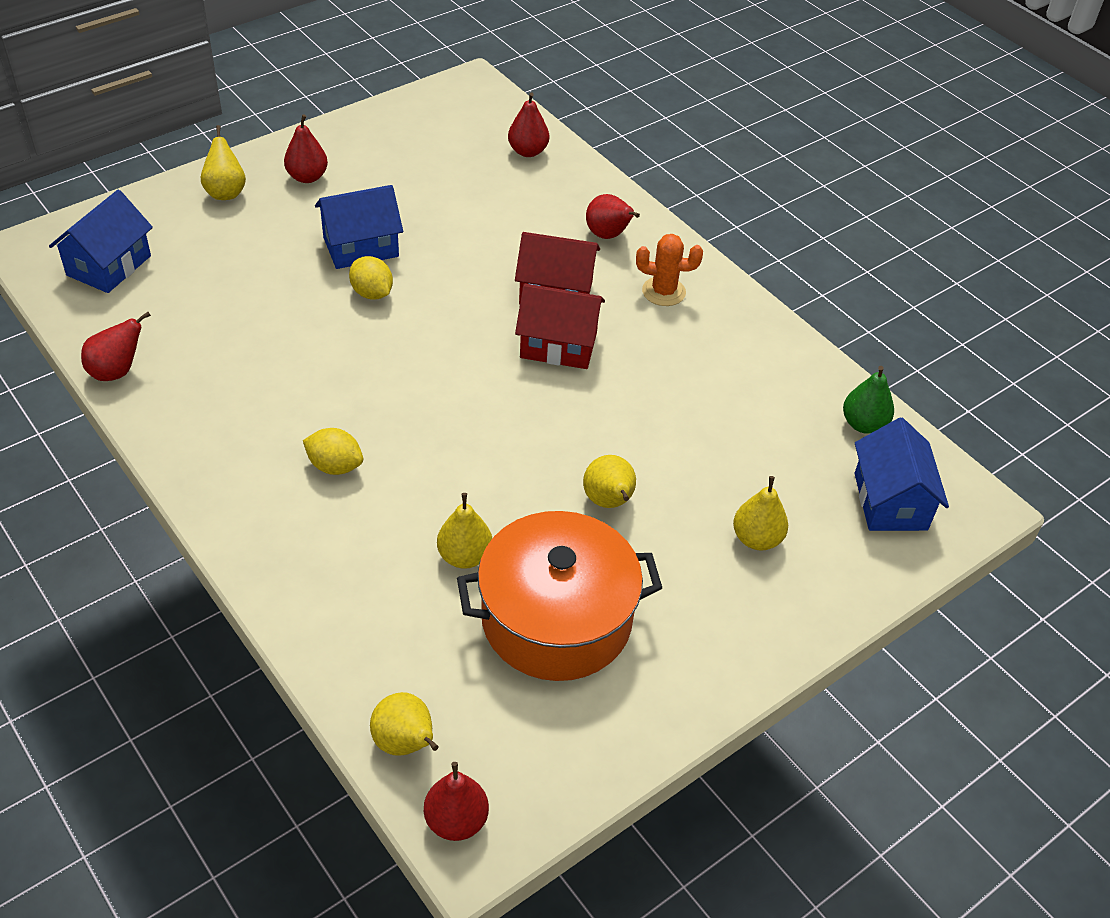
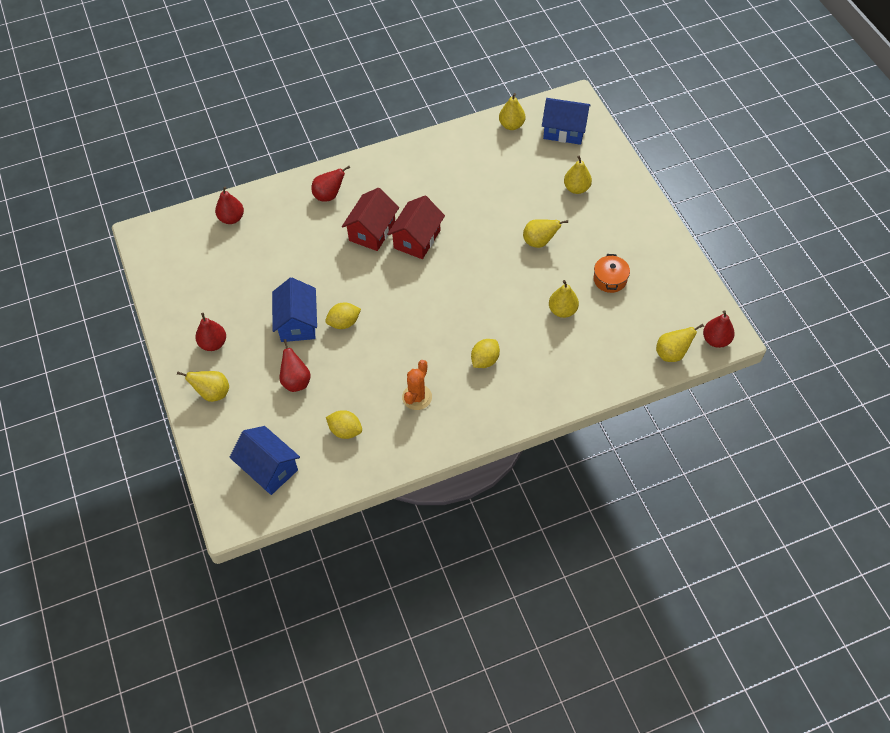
camera: 70 degrees left, 10 degrees up
(117, 371) = (376, 467): red pear -> red pear (296, 381)
(178, 328) = (345, 431): none -> yellow lemon
(556, 619) = (610, 279): orange pot -> orange pot, size x0.44
(663, 292) = (387, 181): orange cactus -> orange cactus (417, 397)
(863, 424) = (511, 125): green pear -> yellow pear

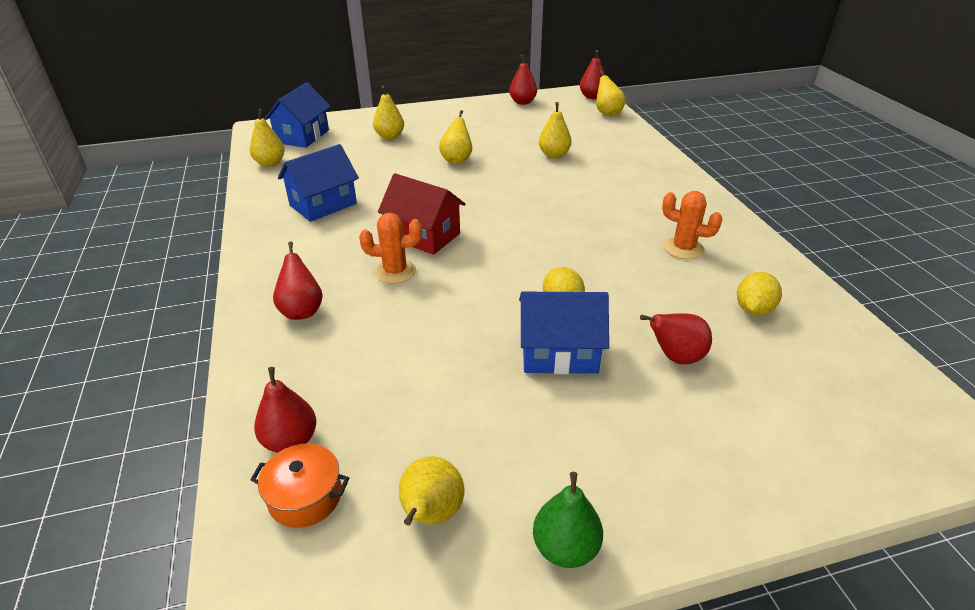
camera: 85 degrees left, 20 degrees down
(172, 329) = (565, 548): none -> green pear
(213, 343) = (603, 471): red pear -> red pear (522, 102)
(213, 393) = (721, 471): yellow pear -> yellow pear (431, 514)
(269, 468) = (852, 392): blue house -> blue house (323, 204)
(372, 231) = (395, 272): red house -> orange cactus
(485, 360) = (622, 201): yellow lemon -> none
(610, 279) = (517, 131): orange pot -> orange pot (305, 496)

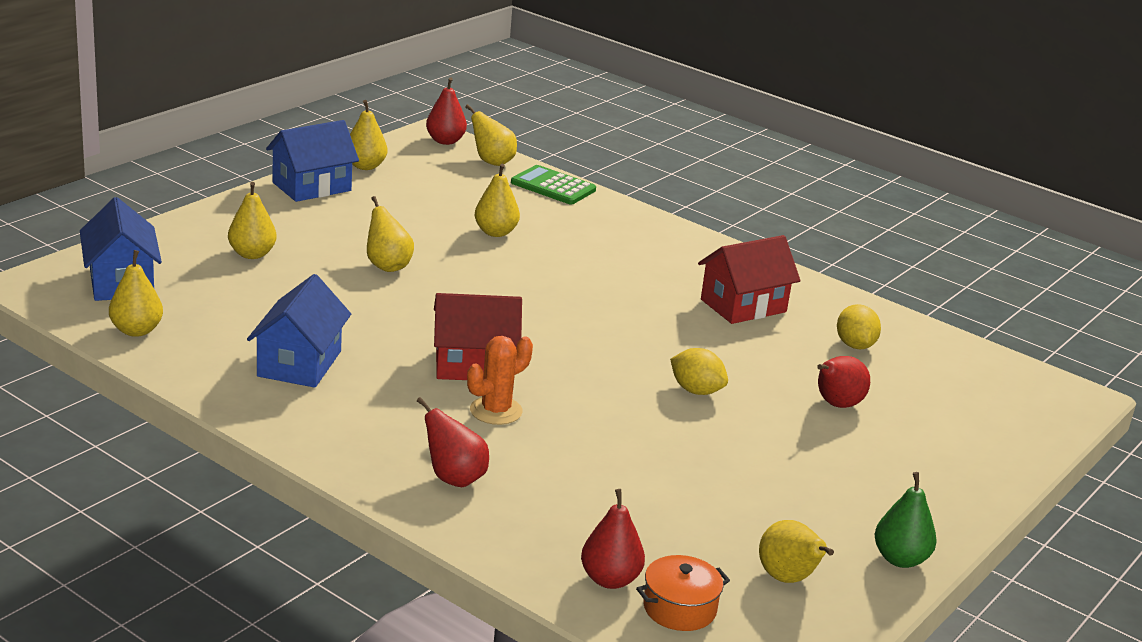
camera: 40 degrees left, 10 degrees down
(522, 102) = (365, 166): red pear -> yellow pear
(559, 353) = (743, 433): blue house -> blue house (312, 187)
(631, 135) = (553, 186): none -> green calculator
(683, 248) = (743, 306): orange cactus -> red house

